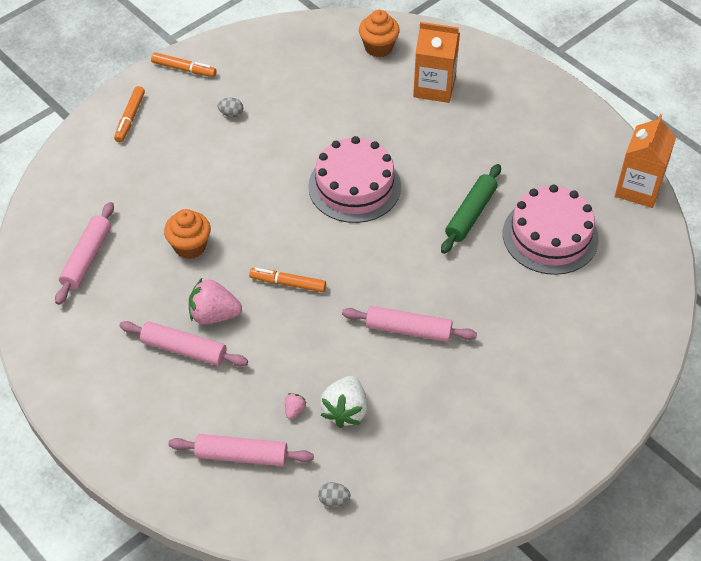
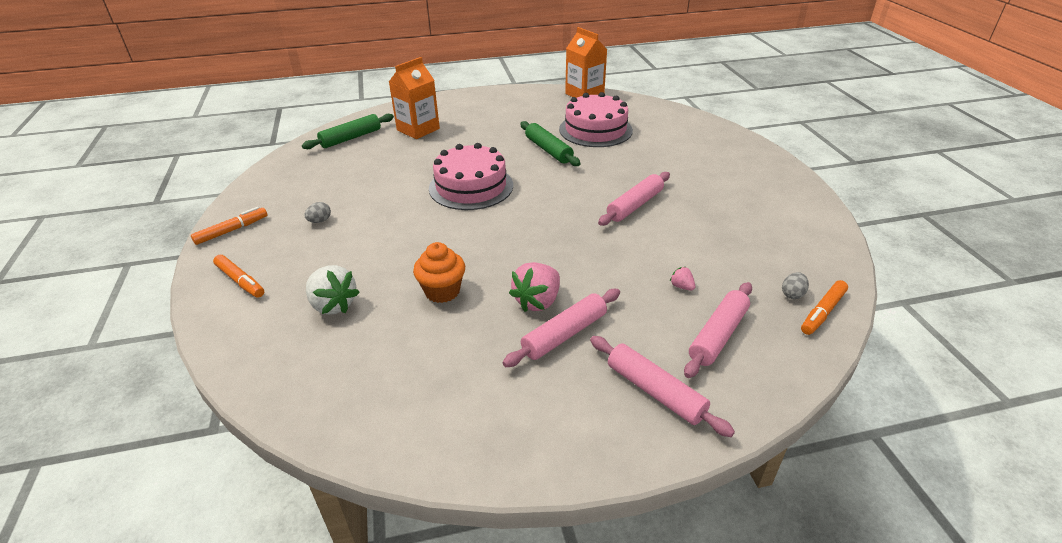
camera: 60 degrees left, 15 degrees down
(87, 258) = (382, 371): pink rolling pin -> pink rolling pin (655, 391)
(288, 283) = (539, 248): orange marker -> orange marker (822, 312)
(345, 411) = (698, 259): white strawberry -> white strawberry (333, 305)
(378, 47) = (351, 138): orange cupcake -> green rolling pin

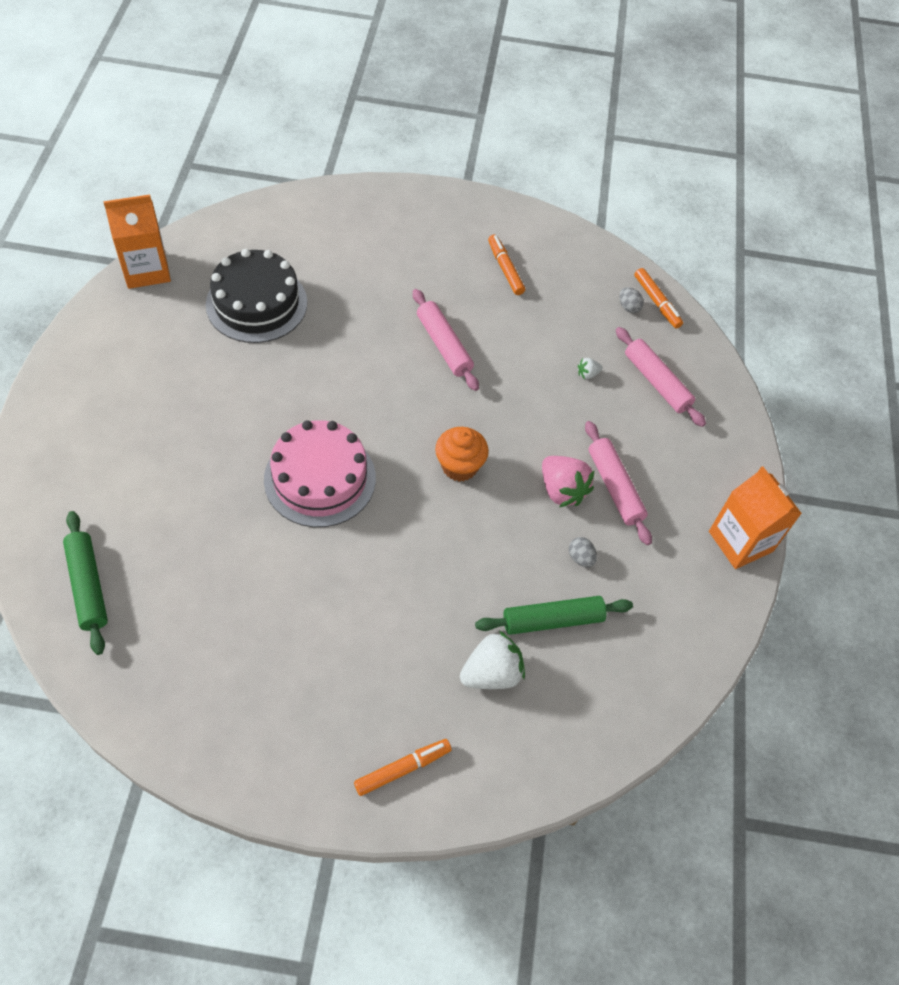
camera: 75 degrees left, 20 degrees up
(232, 230) = (278, 775): orange marker -> orange marker (505, 269)
(320, 221) = (311, 663): grey egg -> grey egg (580, 558)
(418, 129) = (119, 493): orange carton -> orange carton (740, 541)
(442, 291) = (512, 565): orange cupcake -> orange cupcake (459, 466)
(548, 150) = (278, 370): green rolling pin -> green rolling pin (552, 620)
(595, 130) = (256, 303): pink cake -> black cake
(655, 391) = (700, 454): pink rolling pin -> none
(681, 286) = (587, 374): pink strawberry -> white strawberry

